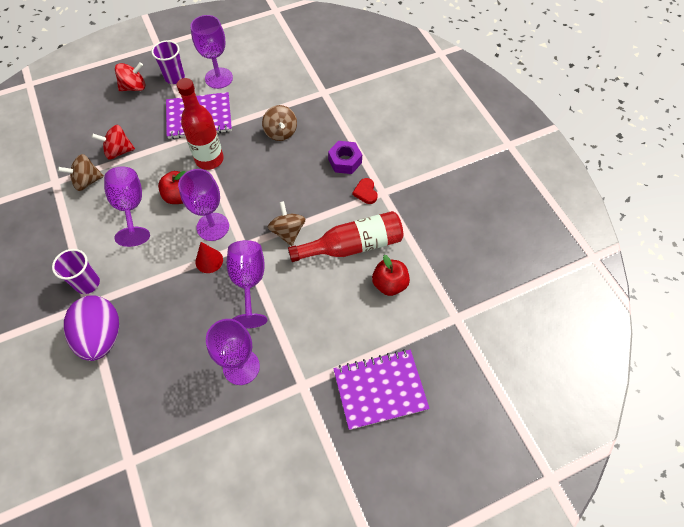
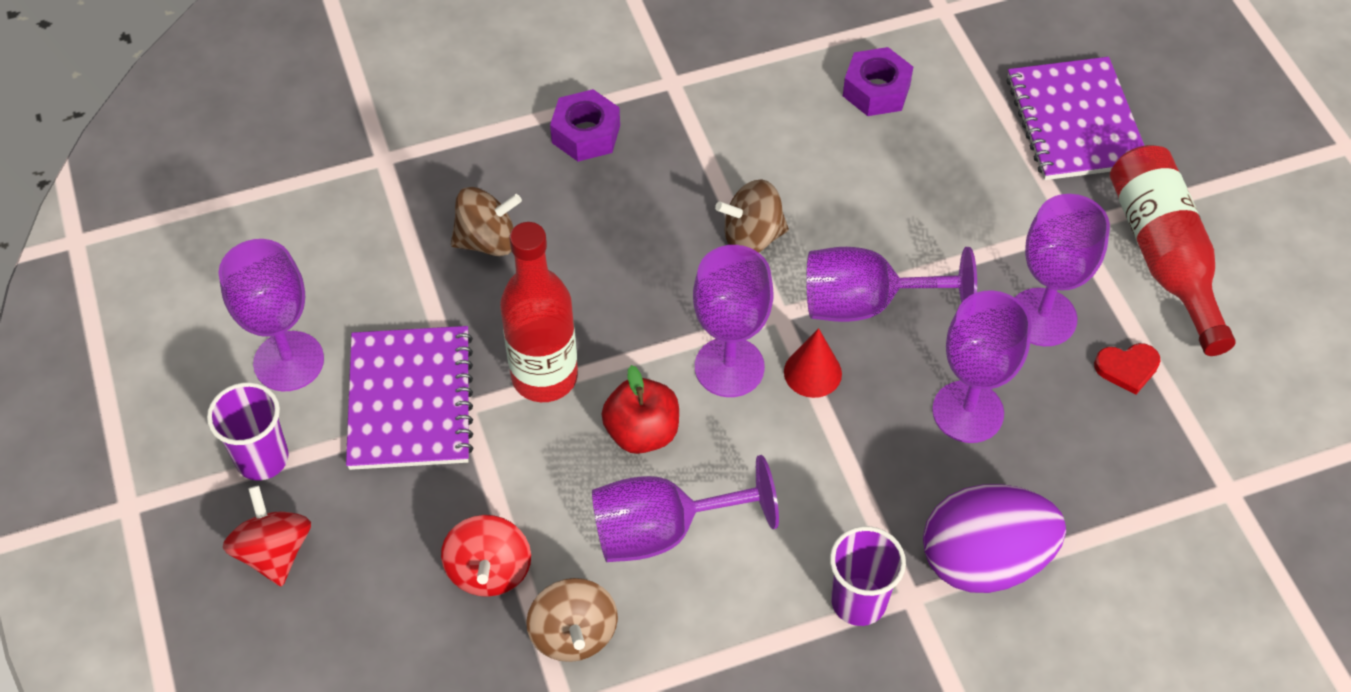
camera: 85 degrees left, 5 degrees down
(184, 329) = (968, 412): none -> purple goblet
(352, 245) = (791, 137): red bottle -> red bottle (1164, 256)
(365, 192) = (669, 107): red heart -> red heart (1127, 368)
(389, 284) = (876, 90): red apple -> purple nut

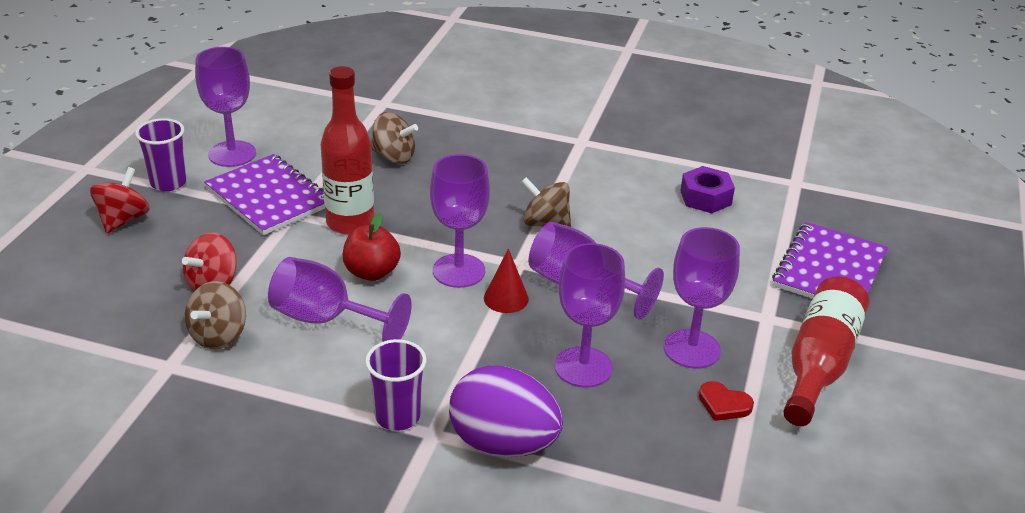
camera: 35 degrees right, 20 degrees down
(410, 400) = (269, 197): purple notebook -> purple notebook turned 75 degrees counterclockwise
(586, 134) = (504, 140): purple nut -> none

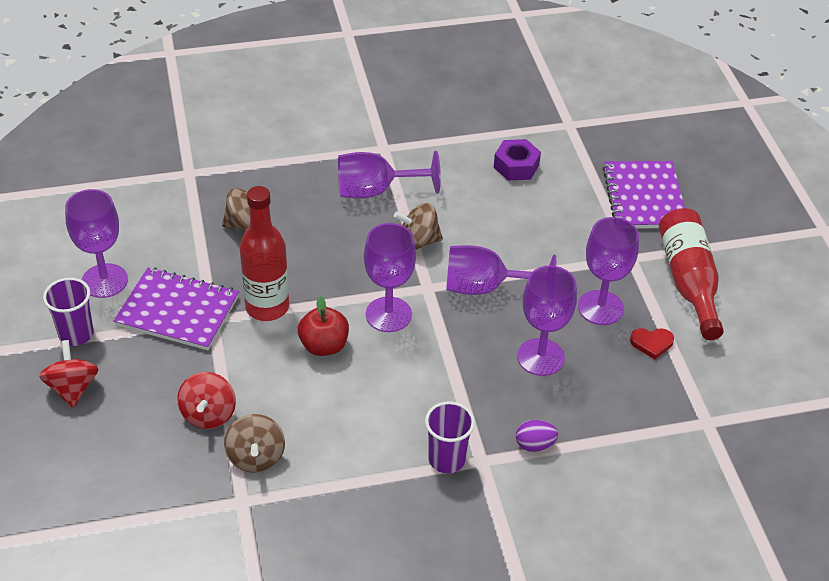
camera: 30 degrees left, 10 degrees up
(326, 319) = (326, 404): purple goblet -> purple goblet (375, 191)
(503, 444) = (534, 445): purple egg -> purple egg, size x0.45
(506, 298) = (442, 323): red cone -> none

